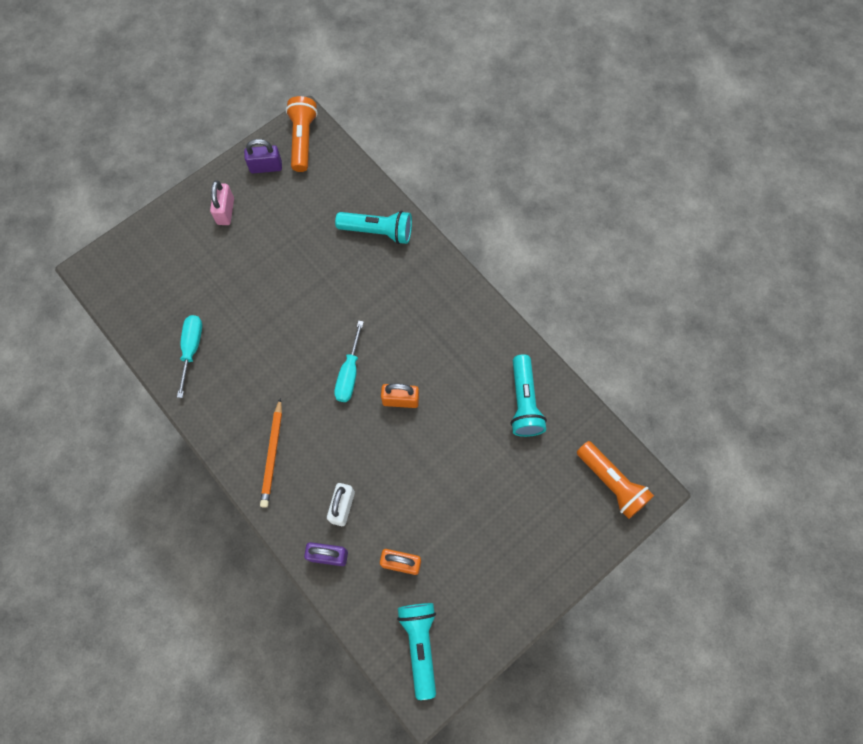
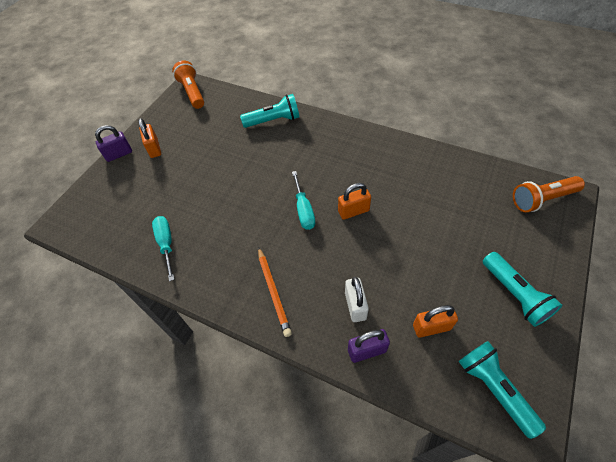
camera: 20 degrees left, 15 degrees down
(225, 211) = (154, 148): pink padlock -> orange padlock
(266, 167) = (173, 115): purple padlock -> purple padlock (119, 154)
(524, 402) = (443, 176): turquoise flashlight -> turquoise flashlight (514, 294)
(611, 483) = (542, 199): orange flashlight -> orange flashlight turned 135 degrees clockwise

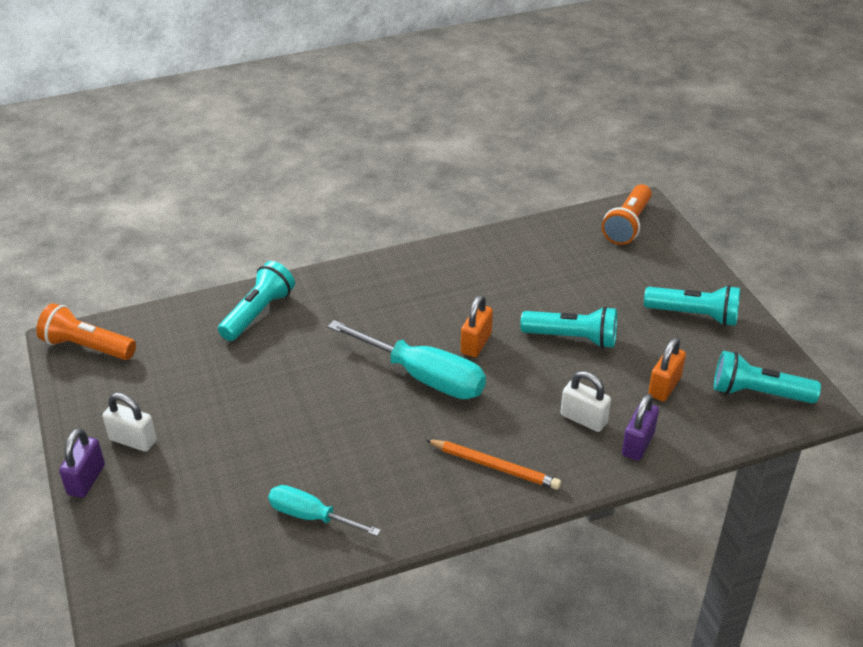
camera: 50 degrees left, 15 degrees down
(154, 148) = (133, 440): orange padlock -> white padlock
(303, 210) = (423, 376): turquoise screwdriver -> turquoise screwdriver, size x1.67
(412, 249) = (572, 338): none -> turquoise flashlight

